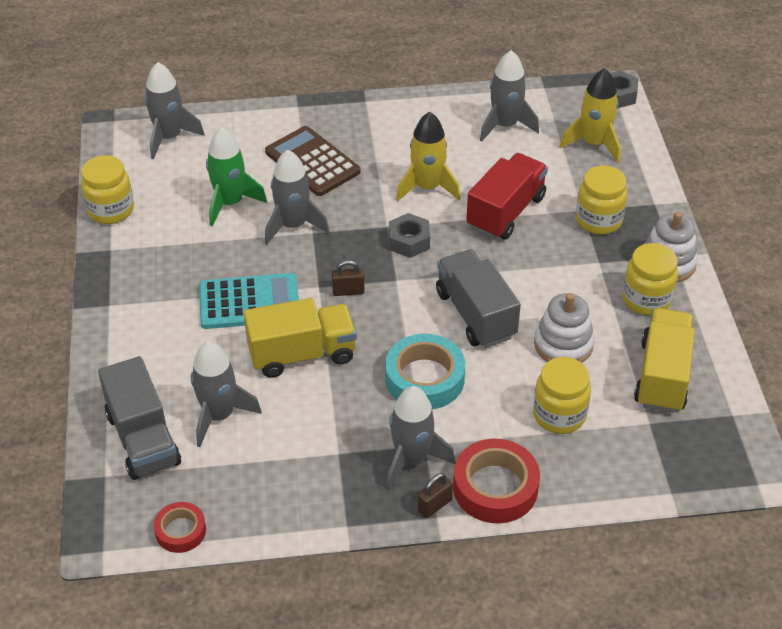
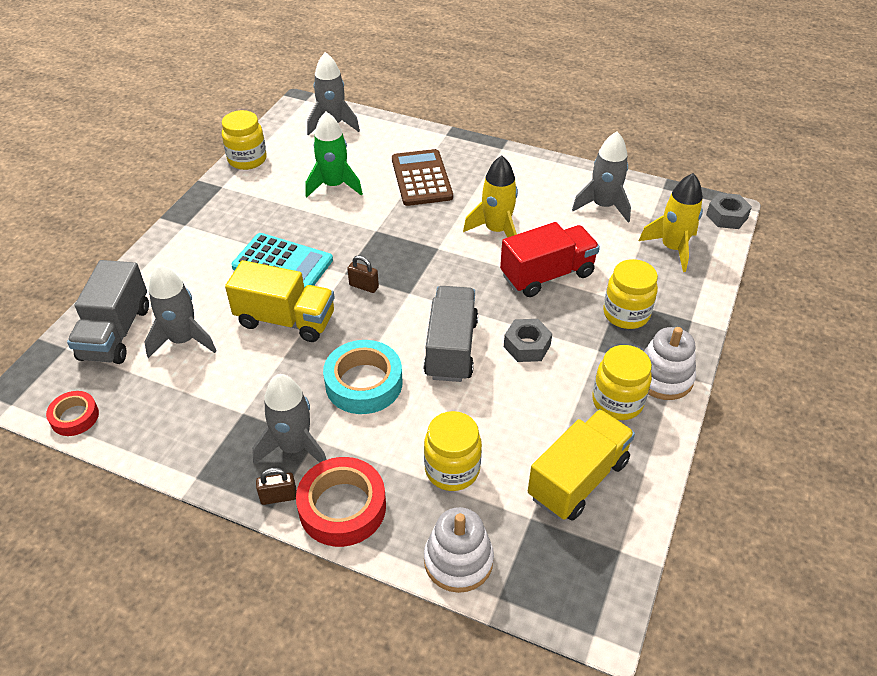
camera: 30 degrees right, 0 degrees up
(293, 225) = (365, 219): grey rocket -> none
(409, 241) = (446, 266): grey nut -> grey nut (527, 346)
(563, 344) = (507, 408): white stacking toy -> white stacking toy (458, 560)

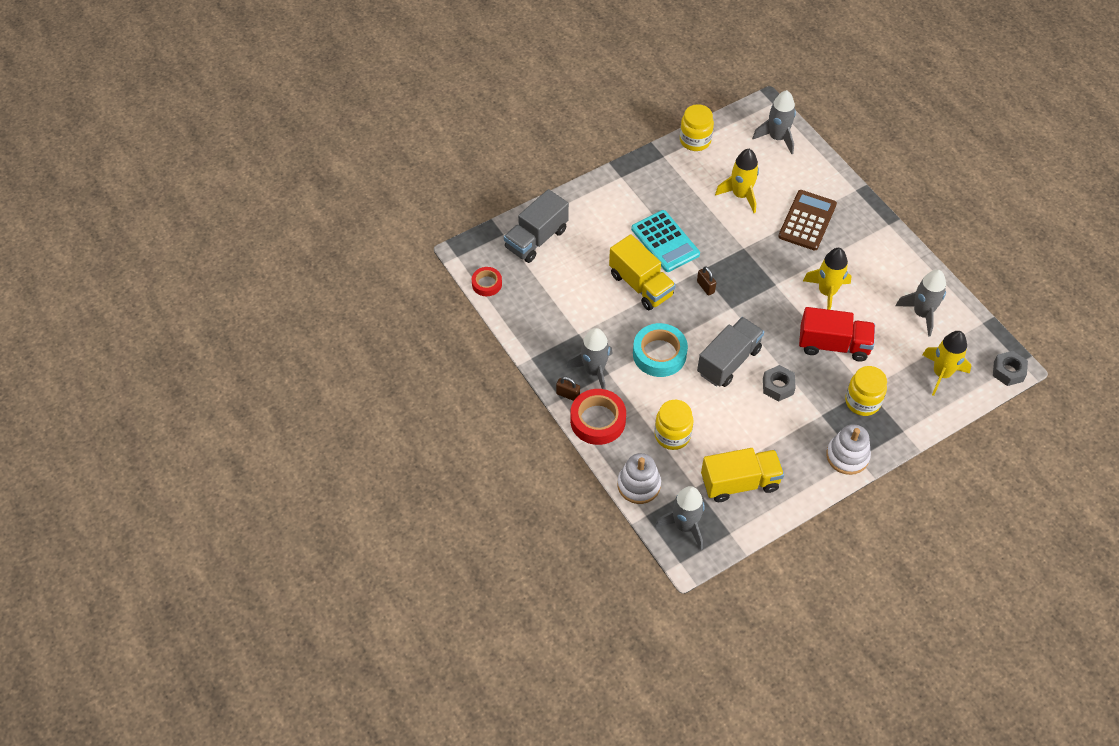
camera: 35 degrees right, 10 degrees up
(183, 340) = (572, 265): grey rocket -> grey rocket (684, 526)
(334, 185) = (740, 195): green rocket -> yellow rocket
(617, 402) = (803, 453): yellow jar -> none

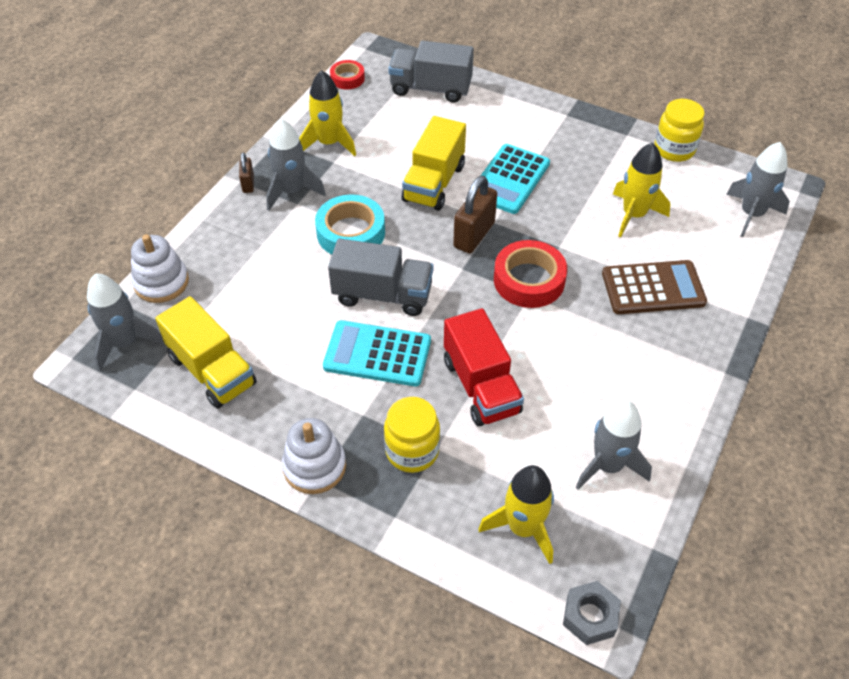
camera: 60 degrees right, 5 degrees down
(598, 420) = (229, 218): red tape -> red tape (529, 280)
(672, 435) = (245, 285): yellow jar -> none
(705, 287) = (474, 235): brown padlock -> brown padlock, size x1.87
(778, 386) = (377, 354): grey nut -> turquoise calculator
(827, 292) = (558, 348): yellow rocket -> yellow rocket (329, 143)

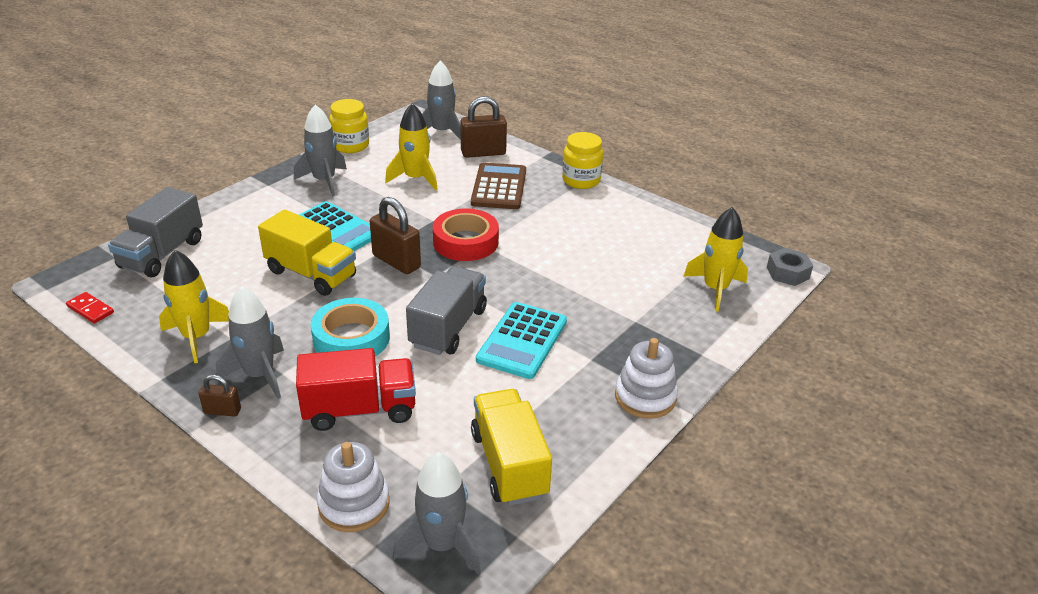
camera: 80 degrees left, 15 degrees down
(212, 371) = (509, 464): yellow truck -> yellow truck turned 75 degrees counterclockwise
(347, 78) = (90, 309): red tape -> red domino
(412, 451) = (636, 335): yellow jar -> yellow jar (581, 180)
(481, 386) = (575, 287): red truck -> red truck (360, 410)
(608, 465) = (663, 241): grey rocket -> grey rocket (324, 181)
(724, 260) = (483, 153): none -> brown padlock

